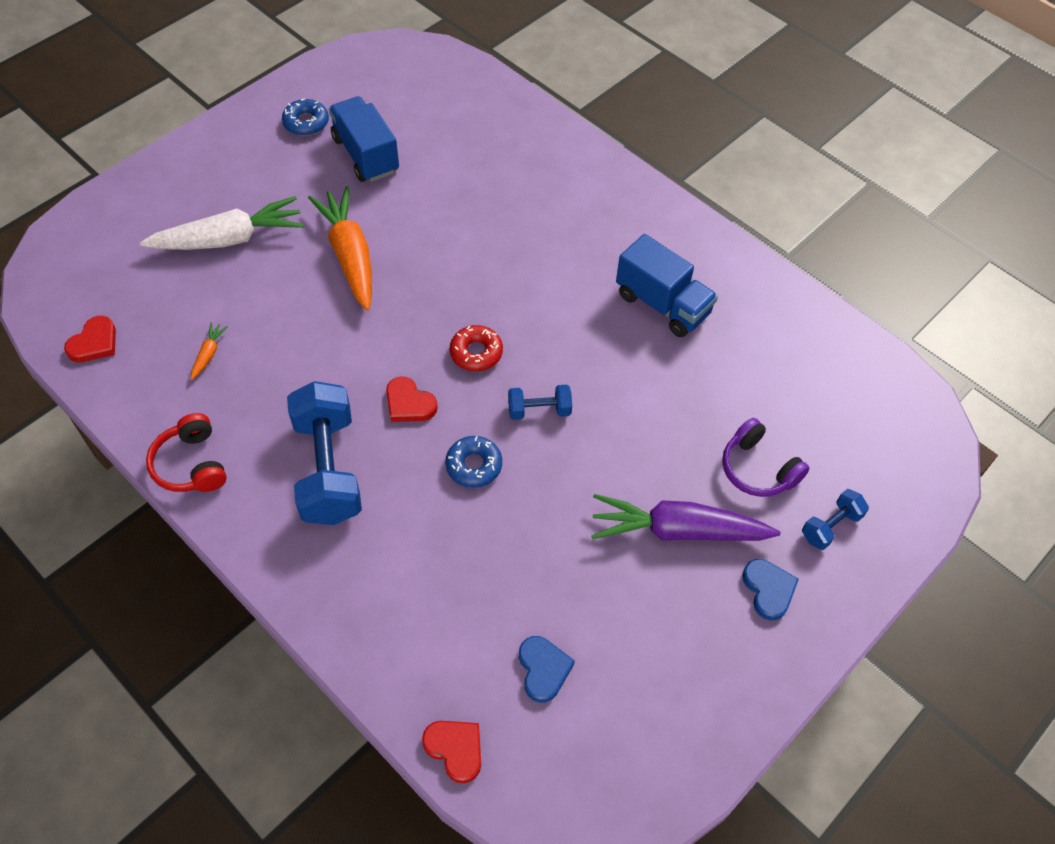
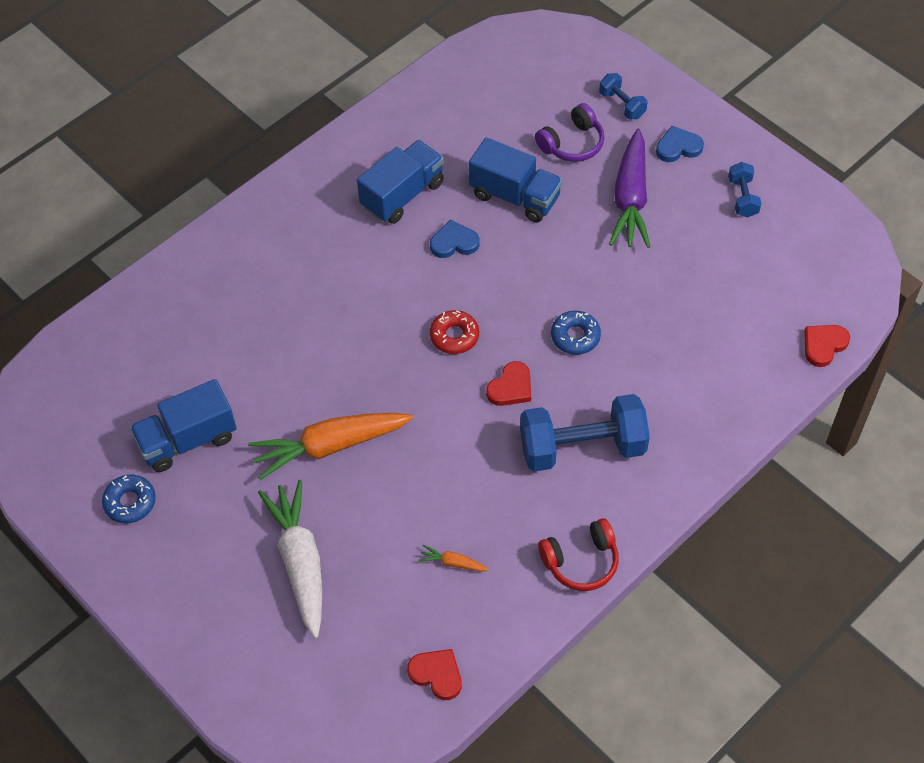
camera: 85 degrees left, 0 degrees up
(539, 410) = (517, 288): blue dumbbell -> blue dumbbell (742, 198)
(543, 669) = (755, 289): blue heart -> blue heart (454, 242)
(670, 409) = (515, 196): none -> blue truck

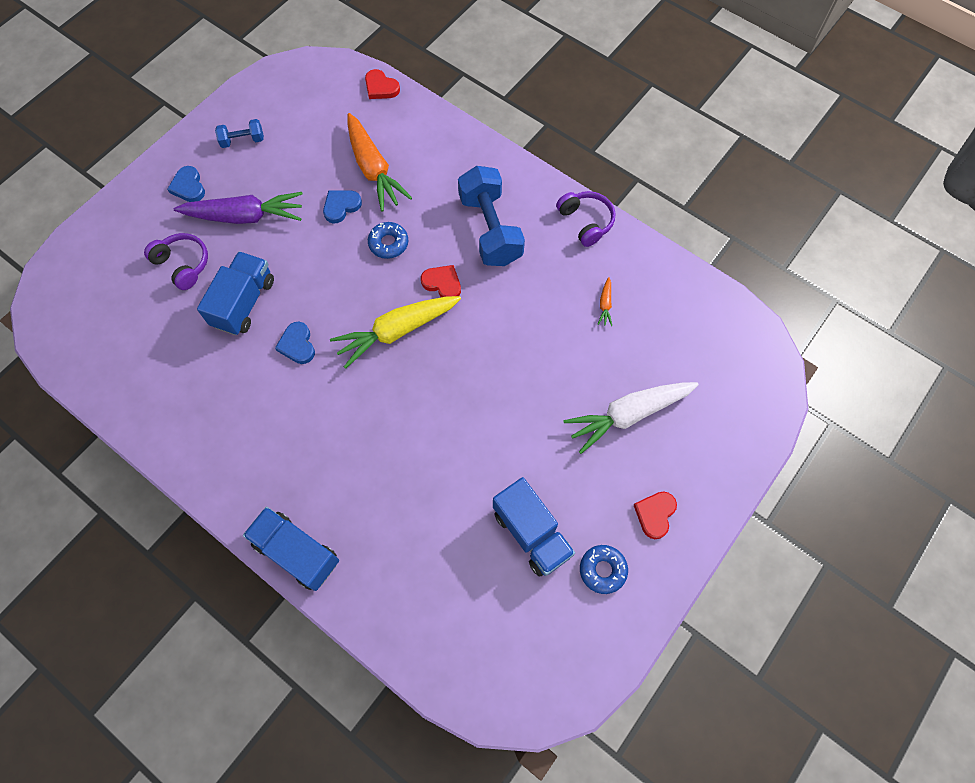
camera: 100 degrees left, 10 degrees up
(330, 446) = (518, 411): orange carrot -> orange carrot (373, 169)
(402, 195) = (243, 396): blue truck -> blue truck (296, 552)
(437, 674) = (696, 303): red heart -> red heart (655, 514)
(454, 336) = (397, 331): red donut -> yellow carrot
(581, 561) = (585, 222): red headphones -> purple headphones
(622, 104) = (138, 230): blue dumbbell -> none
(634, 292) = (341, 206): none -> blue heart

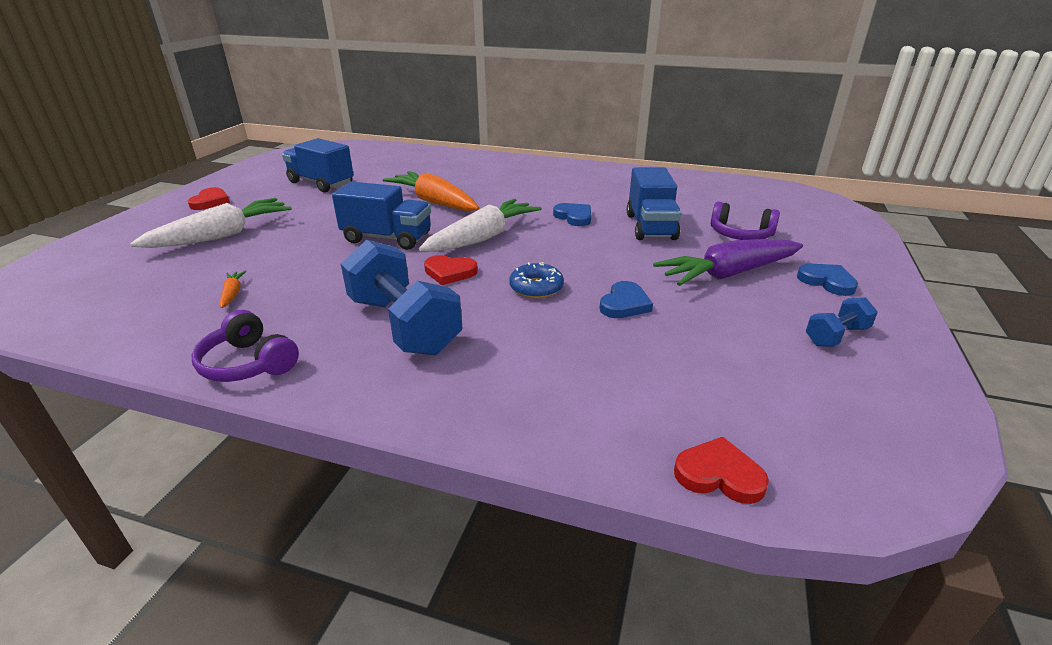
camera: 160 degrees right, 35 degrees down
(296, 552) = (494, 158): blue truck -> blue truck (387, 238)
(373, 169) = (617, 349): orange carrot -> orange carrot (434, 202)
(397, 331) = (483, 238): yellow carrot -> white carrot
(602, 570) = (262, 180): blue donut -> none

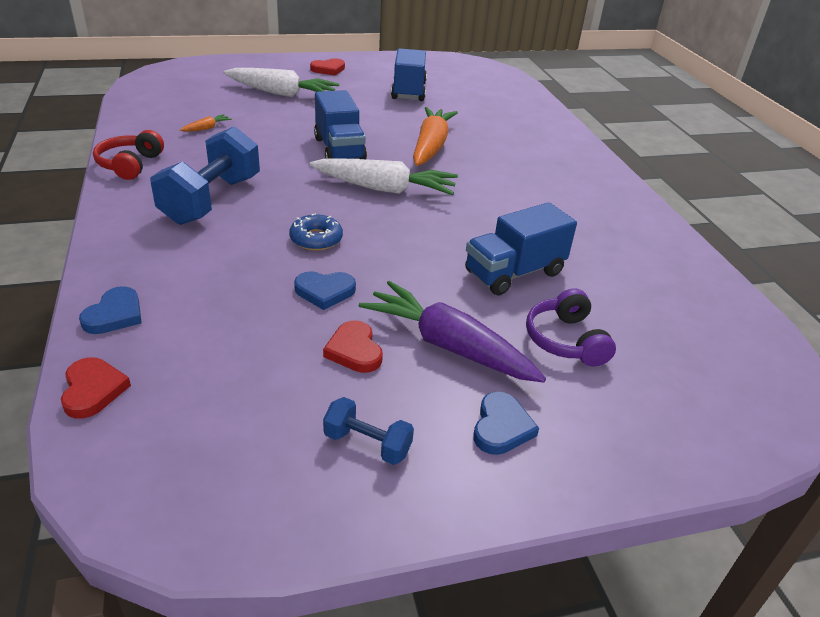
camera: 55 degrees right, 5 degrees up
(249, 363) = (130, 165): purple headphones -> red headphones
(450, 272) = (307, 193): red heart -> red heart (354, 350)
(574, 217) = (484, 222): blue heart -> blue heart (115, 315)

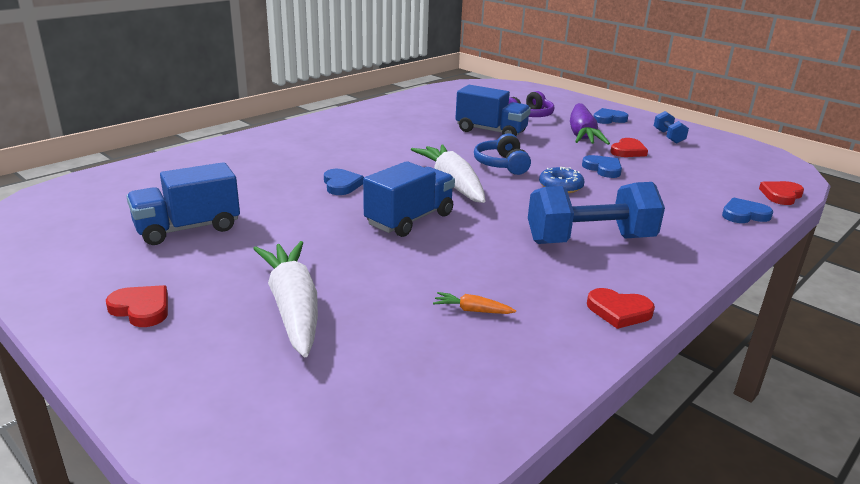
camera: 120 degrees left, 10 degrees down
(130, 165) = (619, 311): red headphones -> red heart
(402, 232) = (502, 164): none -> blue headphones
(431, 146) = (341, 185): orange carrot -> blue heart

